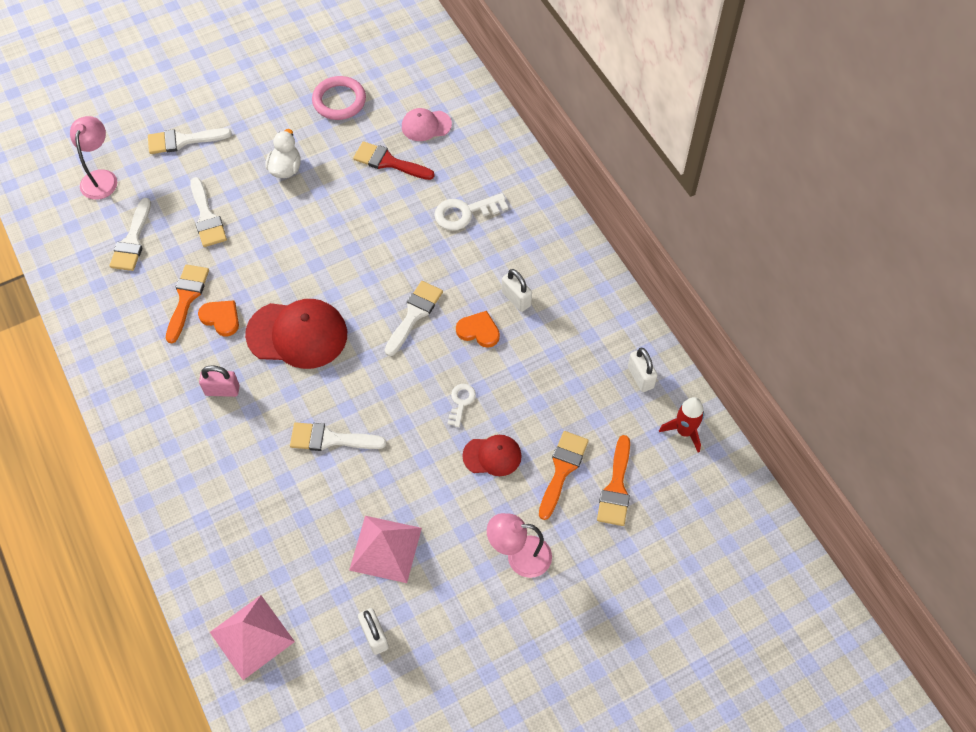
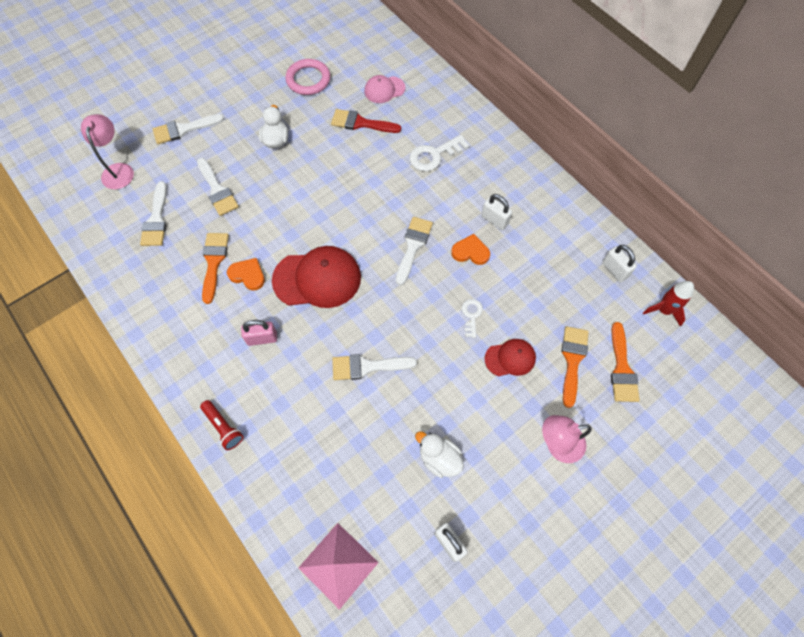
camera: 10 degrees left, 5 degrees up
(161, 477) = (223, 427): none -> red flashlight
(385, 548) = (439, 458): pink pyramid -> white duck

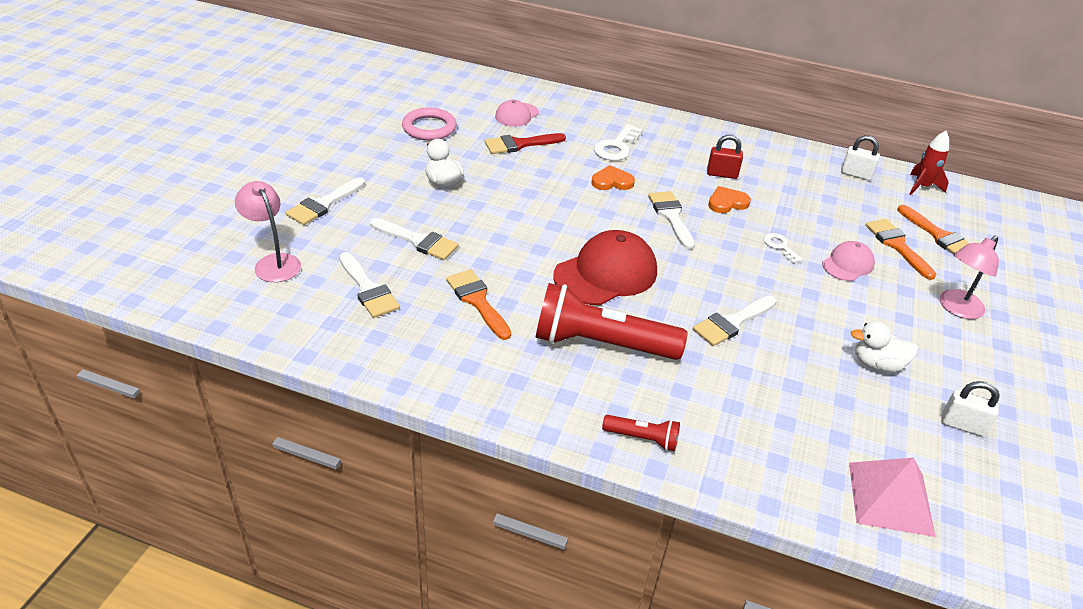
camera: 35 degrees left, 25 degrees down
(248, 275) = (528, 298): orange heart -> orange heart (612, 181)
(262, 338) = (601, 344): pink padlock -> red flashlight
(494, 220) = (722, 174): white padlock -> red padlock
(510, 358) = (848, 264): red cap -> pink cap

